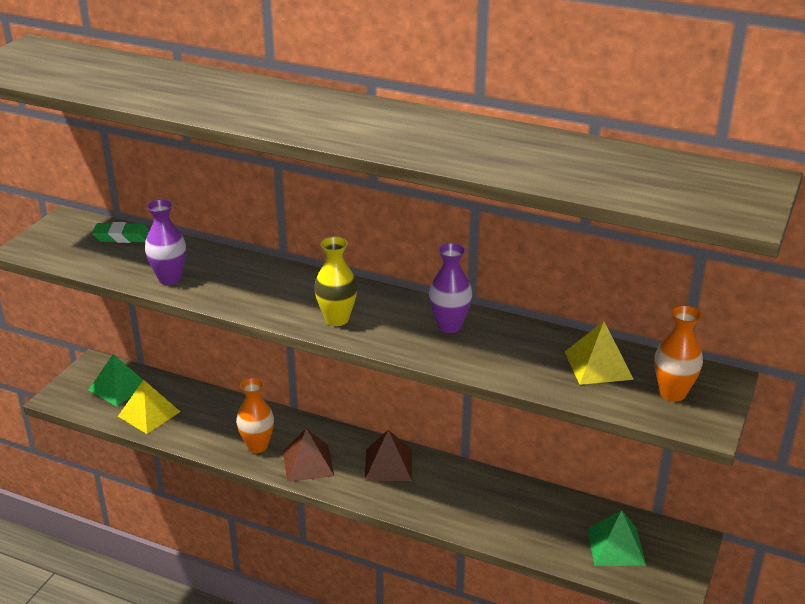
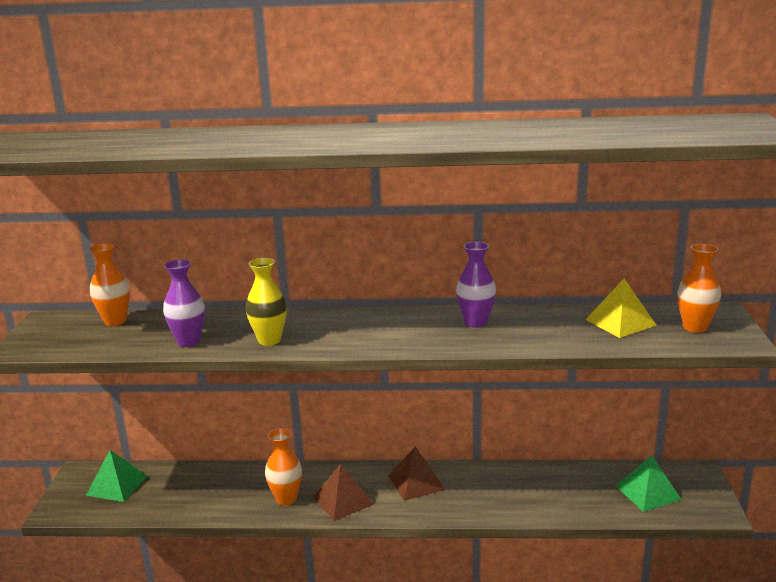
camera: 20 degrees left, 10 degrees down
(122, 237) = (115, 321): green eraser -> orange vase
(149, 414) = (161, 500): yellow pyramid -> none
(337, 319) = (374, 338): yellow vase -> yellow vase (269, 340)

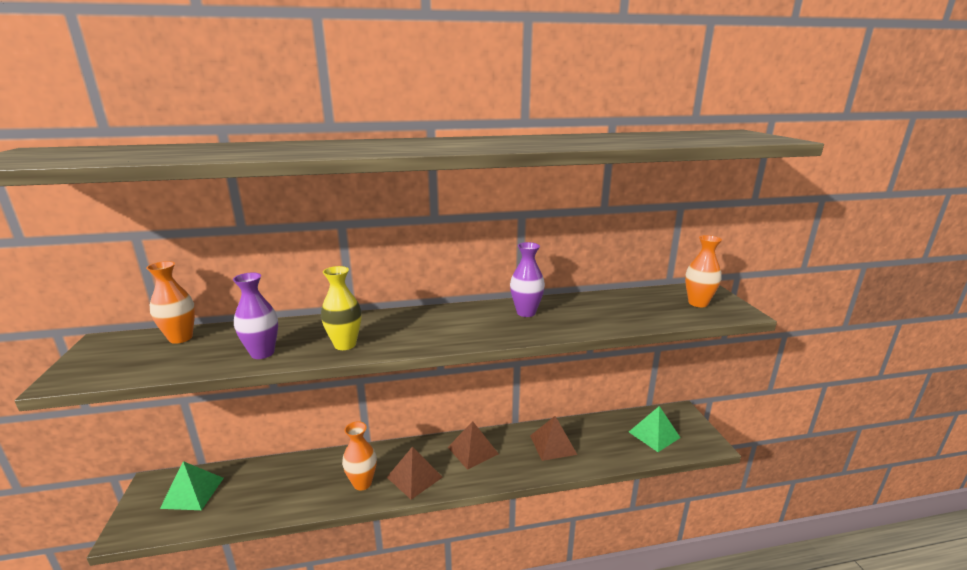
camera: 15 degrees left, 0 degrees up
(513, 488) = (553, 444): none -> brown pyramid
(620, 322) = (640, 303): yellow pyramid -> none

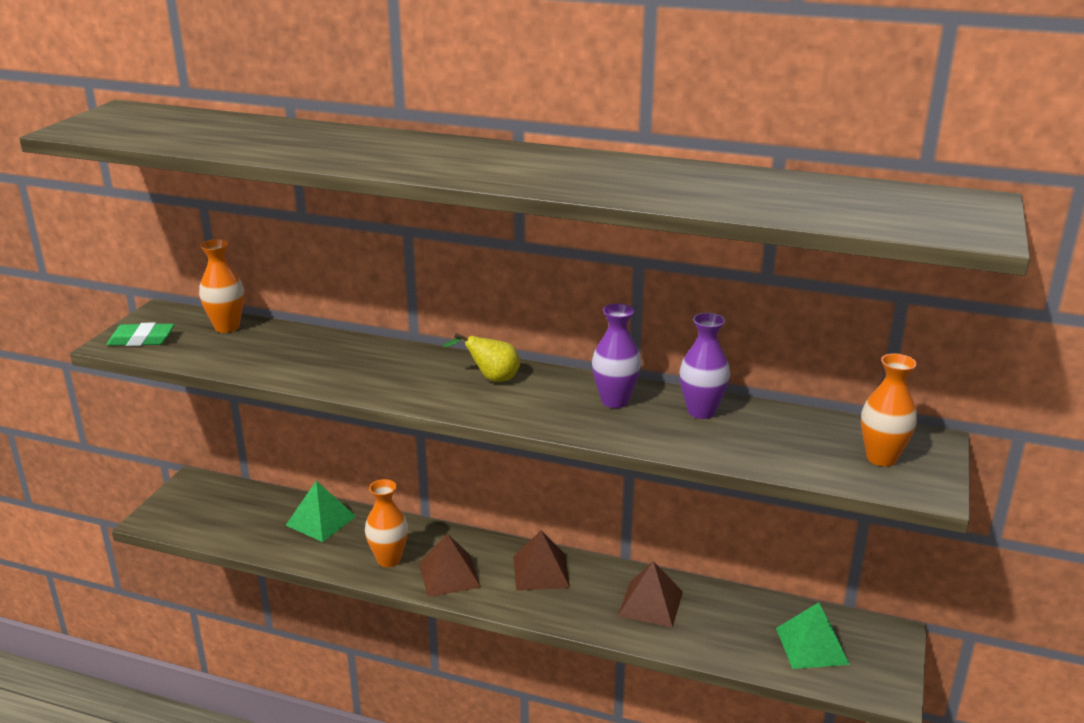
camera: 30 degrees right, 5 degrees up
(96, 368) = (141, 339): none -> green eraser
(193, 492) = (222, 505): green pyramid -> green pyramid (321, 520)
(262, 353) = (286, 367): purple vase -> purple vase (701, 411)
(345, 344) = (371, 381): yellow vase -> none
(433, 320) = (491, 379): none -> yellow pear

